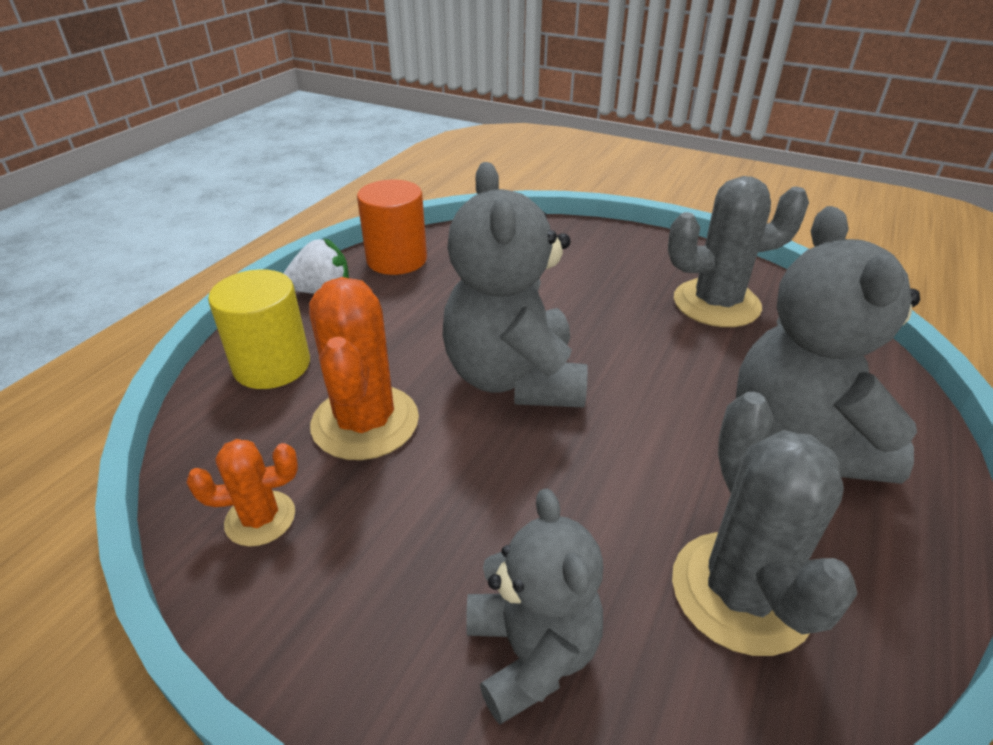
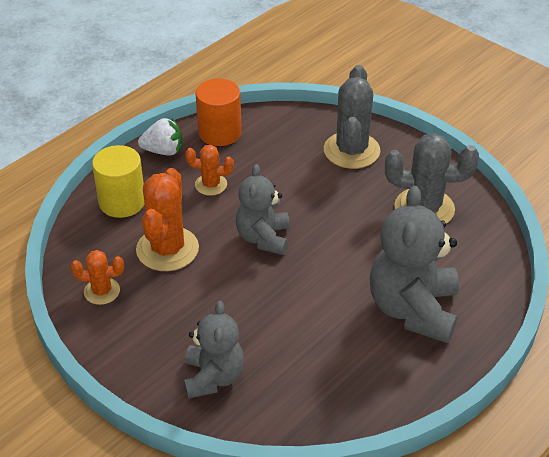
camera: 15 degrees right, 5 degrees up
(406, 321) = (211, 185): none -> orange cactus
(514, 378) = (263, 238): grey teddy bear -> grey teddy bear, size x0.63
(741, 592) = (327, 375): grey cactus -> grey cactus (351, 150)

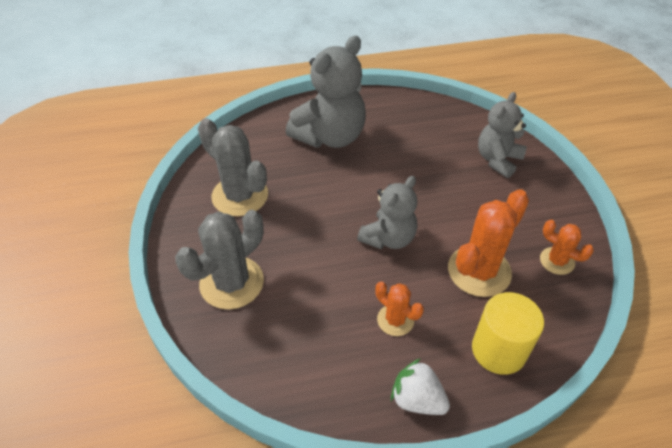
camera: 145 degrees left, 5 degrees up
(219, 132) = (336, 389): orange cylinder -> none

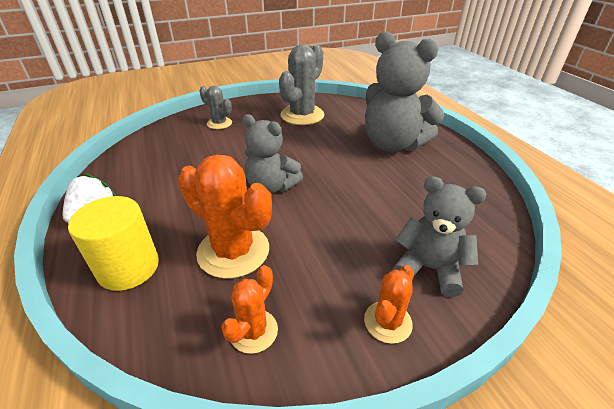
camera: 80 degrees right, 10 degrees down
(232, 283) = (219, 123): grey cactus -> grey cactus, size x0.55
(395, 320) = (177, 197): orange cactus -> orange cactus (387, 322)

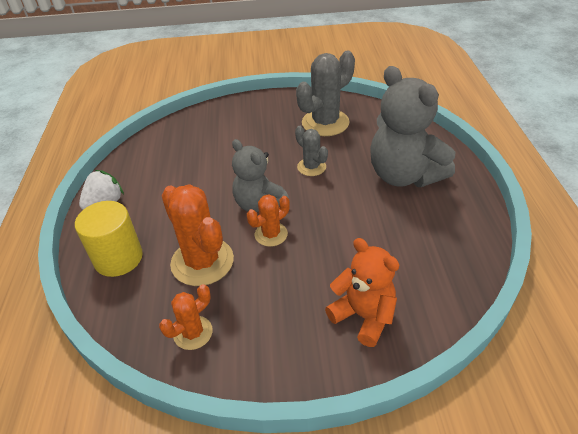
camera: 20 degrees right, 5 degrees up
(219, 123) = (238, 121): grey cactus -> grey cactus (311, 167)
(387, 322) = (301, 353): orange cactus -> orange cactus (271, 234)
(429, 268) = (363, 316): grey teddy bear -> orange teddy bear

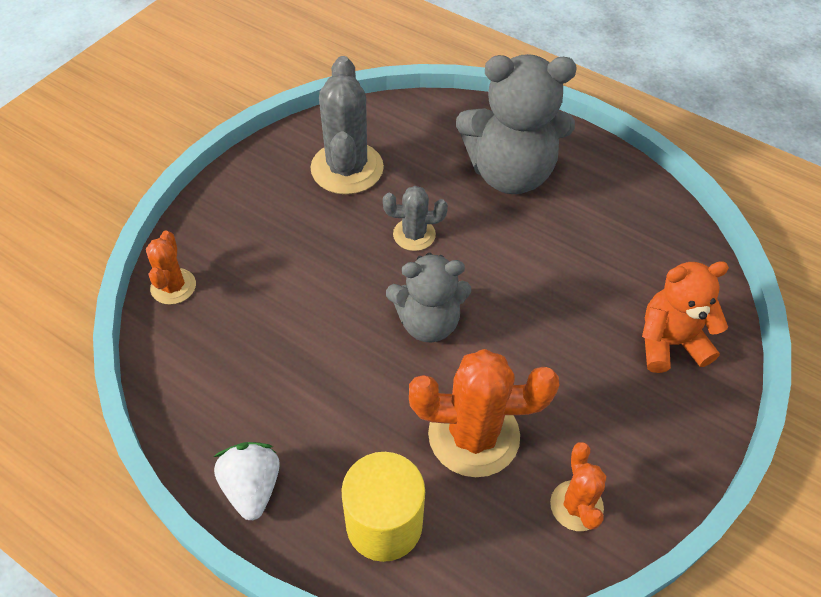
camera: 55 degrees left, 10 degrees up
(271, 234) = (490, 343): orange cactus -> orange cactus (173, 286)

